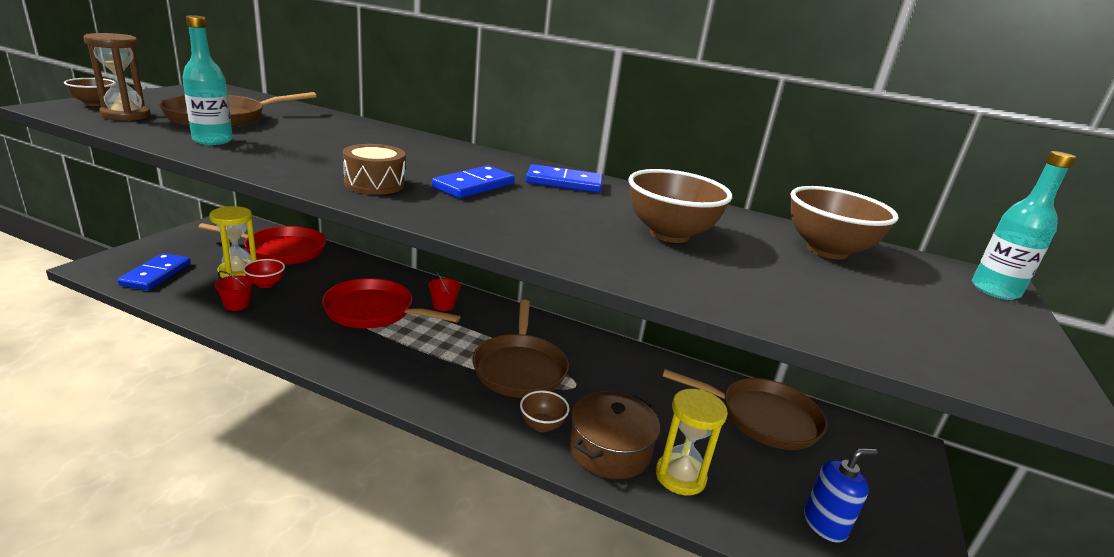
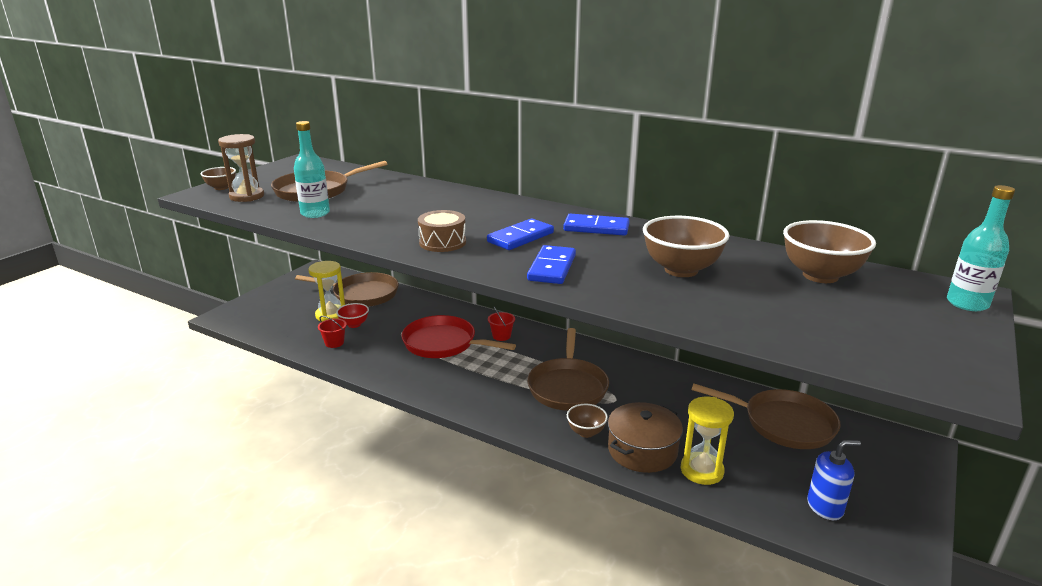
camera: 10 degrees right, 0 degrees up
(156, 274) = (269, 320): blue domino -> blue domino (552, 268)
(281, 250) = (362, 294): red pan -> brown pan

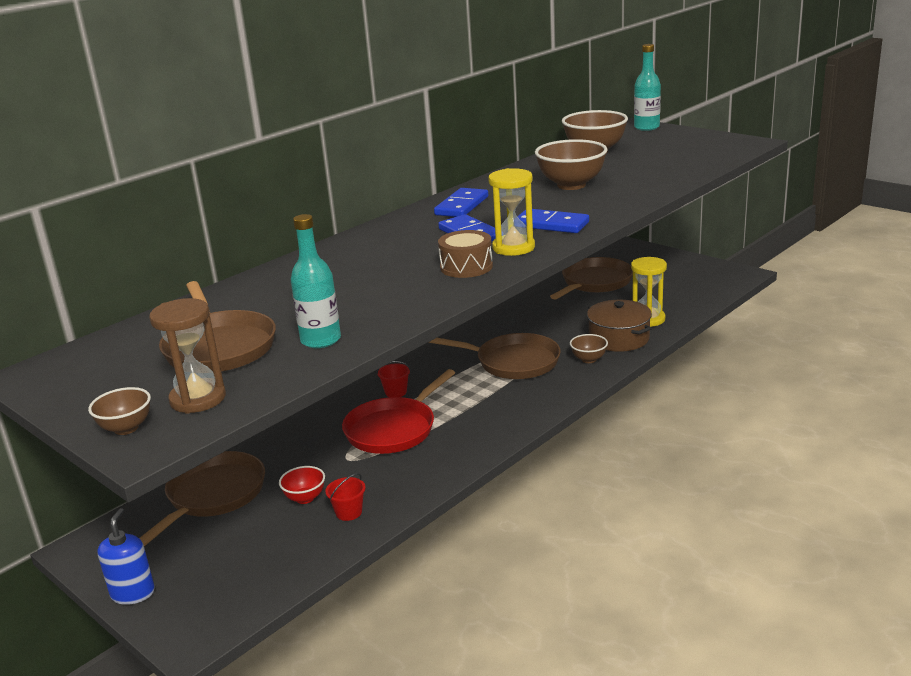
camera: 75 degrees left, 0 degrees up
(331, 315) = (263, 521): yellow hourglass -> yellow hourglass (513, 248)
(825, 507) = (691, 286): blue soap dispenser -> blue soap dispenser (133, 593)

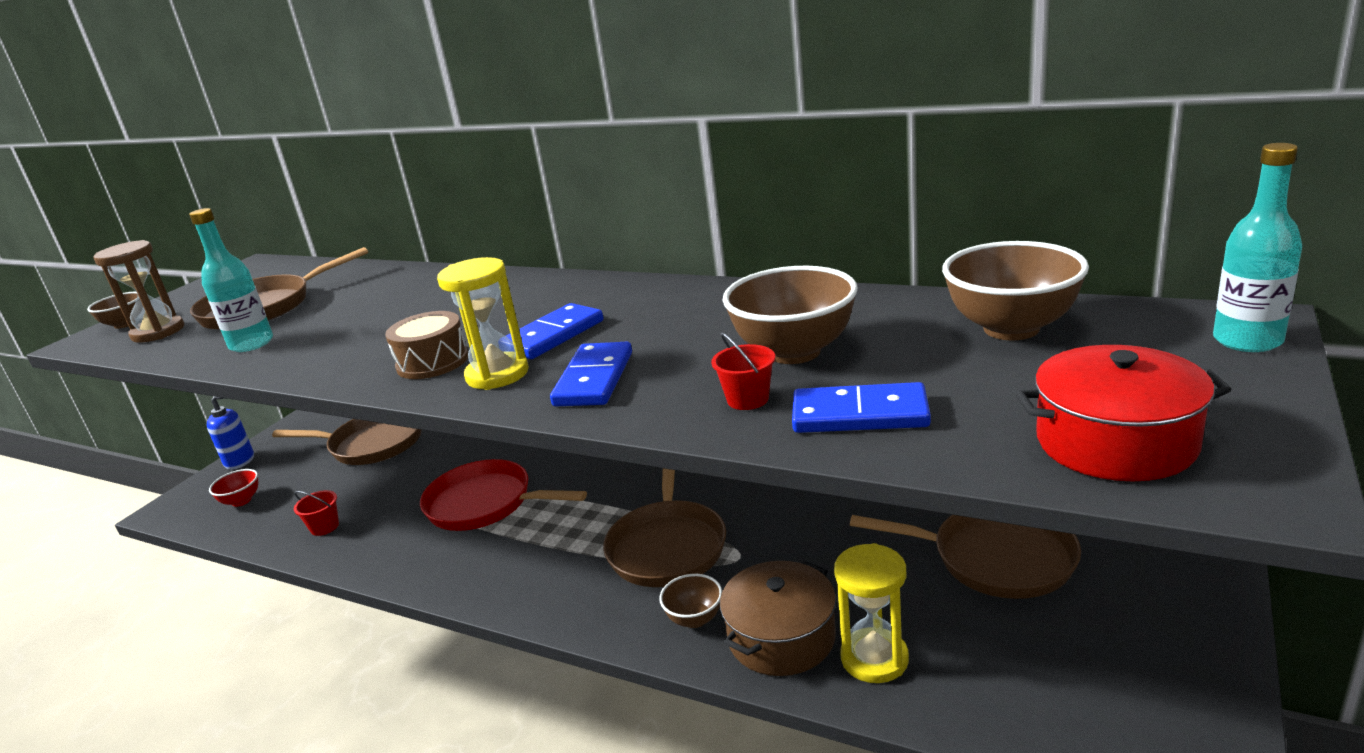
camera: 75 degrees right, 0 degrees up
(305, 498) = (356, 493): red bowl -> red bowl (241, 501)
(396, 392) = (571, 478): red bucket -> red bucket (747, 399)
(461, 206) = (669, 302): blue domino -> blue domino (859, 414)
(705, 152) = (1115, 442): none -> red pot

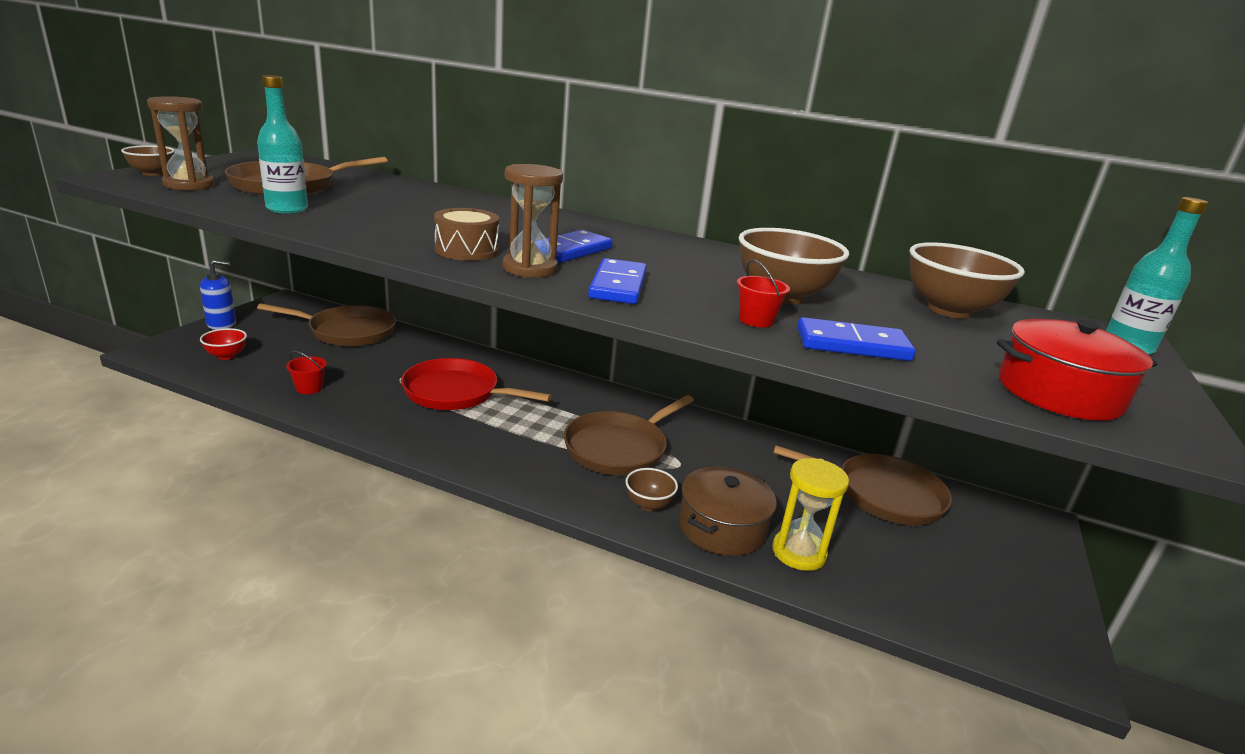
camera: 10 degrees left, 0 degrees up
(497, 374) = (530, 268): yellow hourglass -> brown hourglass
(667, 546) = (619, 448): brown pan -> brown pan turned 45 degrees clockwise

